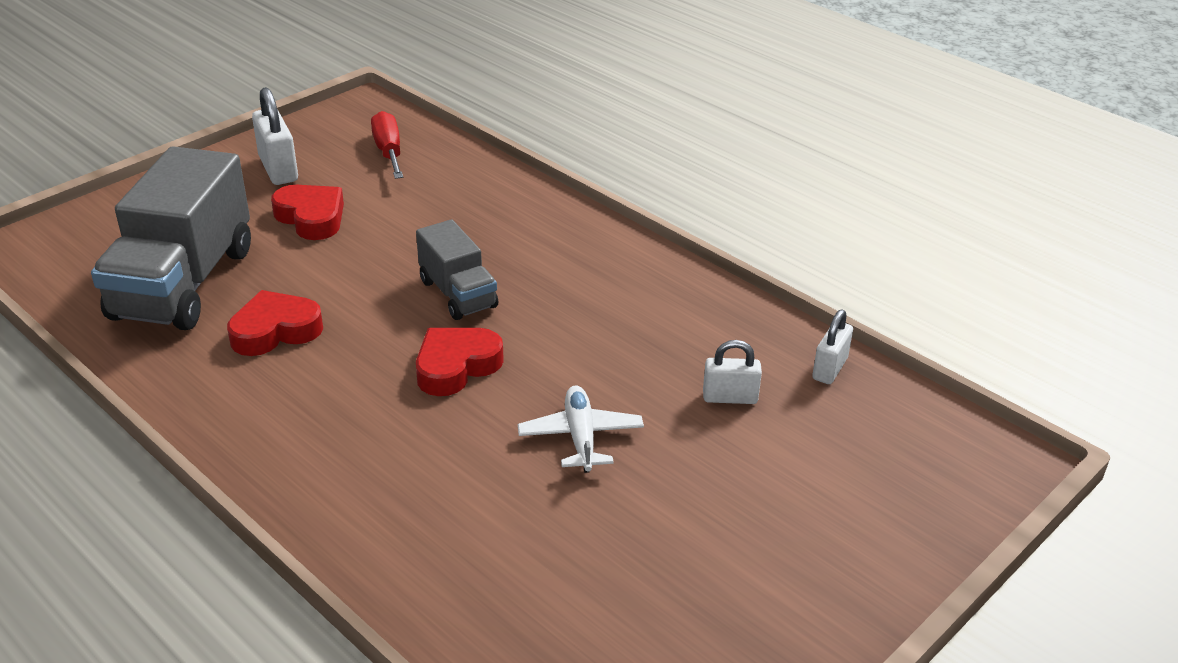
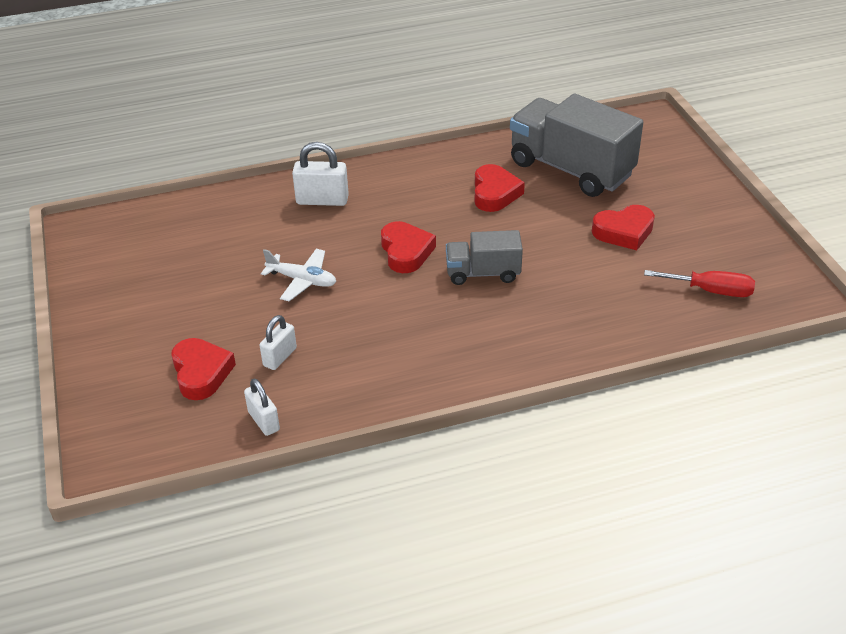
camera: 120 degrees right, 5 degrees up
(278, 169) = (706, 230): white padlock -> white padlock (322, 200)
(815, 452) = (201, 373): none -> red heart

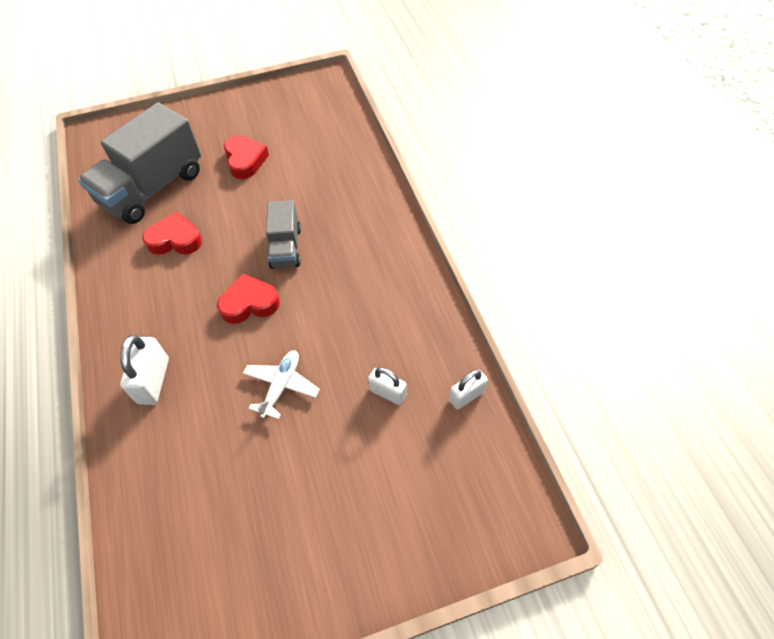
camera: 90 degrees left, 15 degrees up
(201, 373) = (410, 459): red heart -> none
(711, 291) = (319, 121): red screwdriver -> none

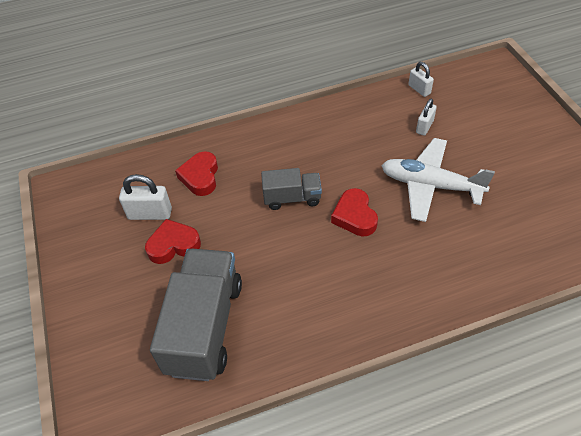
camera: 90 degrees left, 5 degrees down
(153, 188) = (204, 326): grey truck -> grey truck turned 120 degrees counterclockwise
(153, 381) = (442, 273): white padlock -> white padlock (150, 214)
(175, 239) = (281, 288): red heart -> red heart (200, 177)
(281, 386) = (430, 185): white plane -> white plane, size x1.75

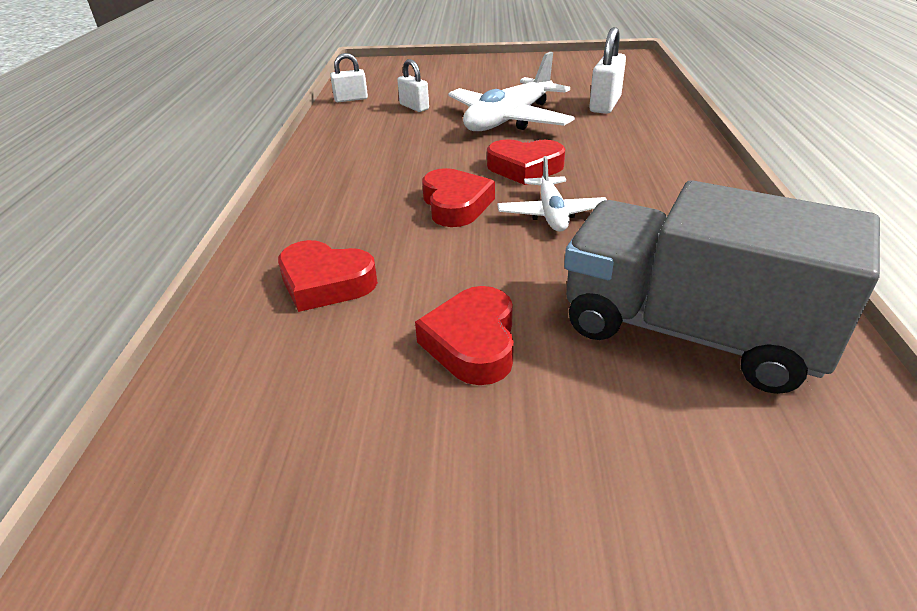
camera: 70 degrees left, 15 degrees down
(150, 214) = (363, 364): white padlock -> white padlock (605, 105)
(292, 198) = (455, 205): grey truck -> red heart
(300, 245) = (551, 213): none -> white plane

